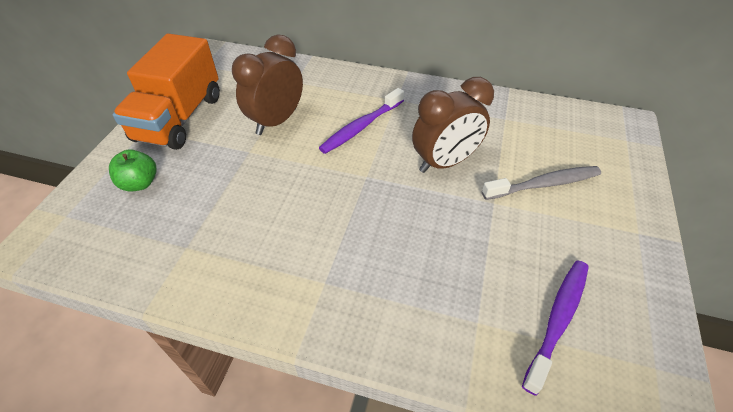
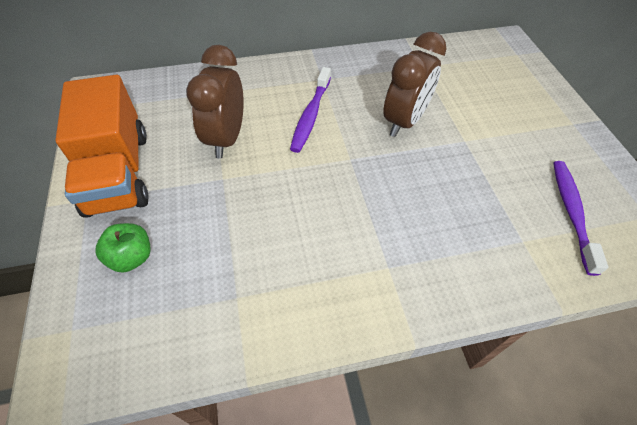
camera: 30 degrees left, 5 degrees up
(544, 184) = (488, 111): grey toothbrush -> none

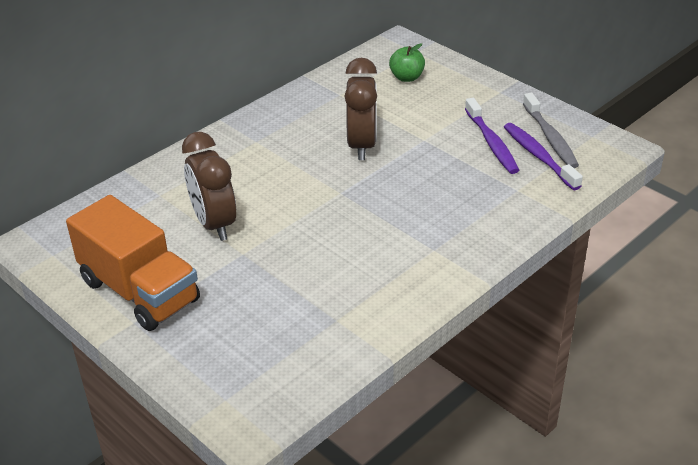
camera: 30 degrees left, 15 degrees down
(131, 257) = (223, 337): green apple -> green apple (406, 77)
(310, 115) = (274, 174): purple toothbrush -> purple toothbrush (491, 143)
(597, 197) = (550, 138): none -> grey toothbrush

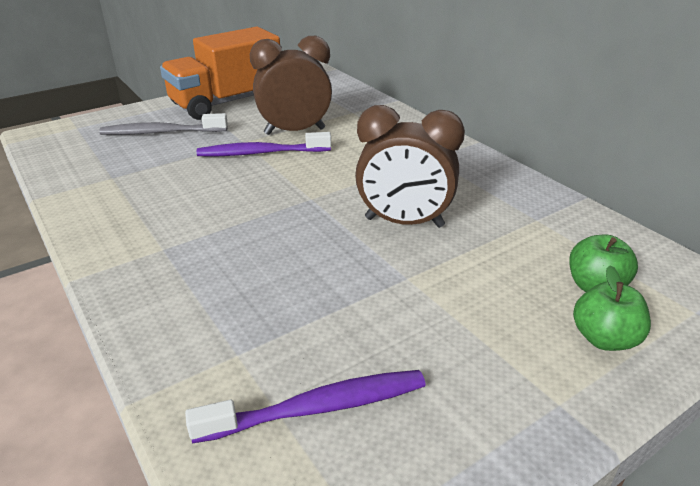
camera: 100 degrees right, 5 degrees down
(449, 78) = (604, 339): none -> green apple
(491, 143) = (378, 351): purple toothbrush -> purple toothbrush (261, 153)
(550, 138) = (375, 445): grey toothbrush -> grey toothbrush (161, 132)

